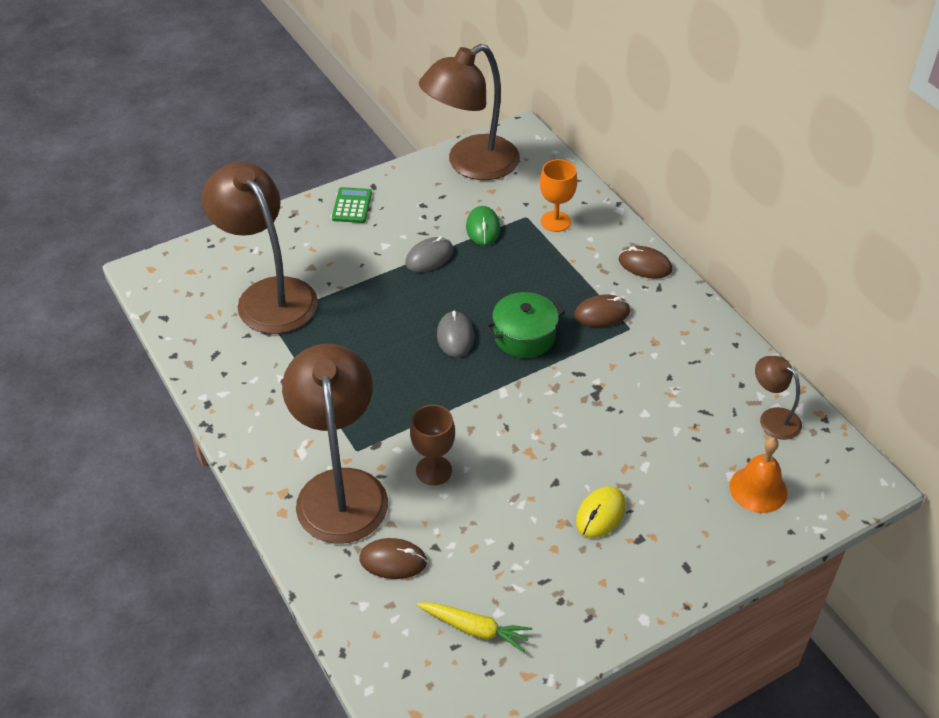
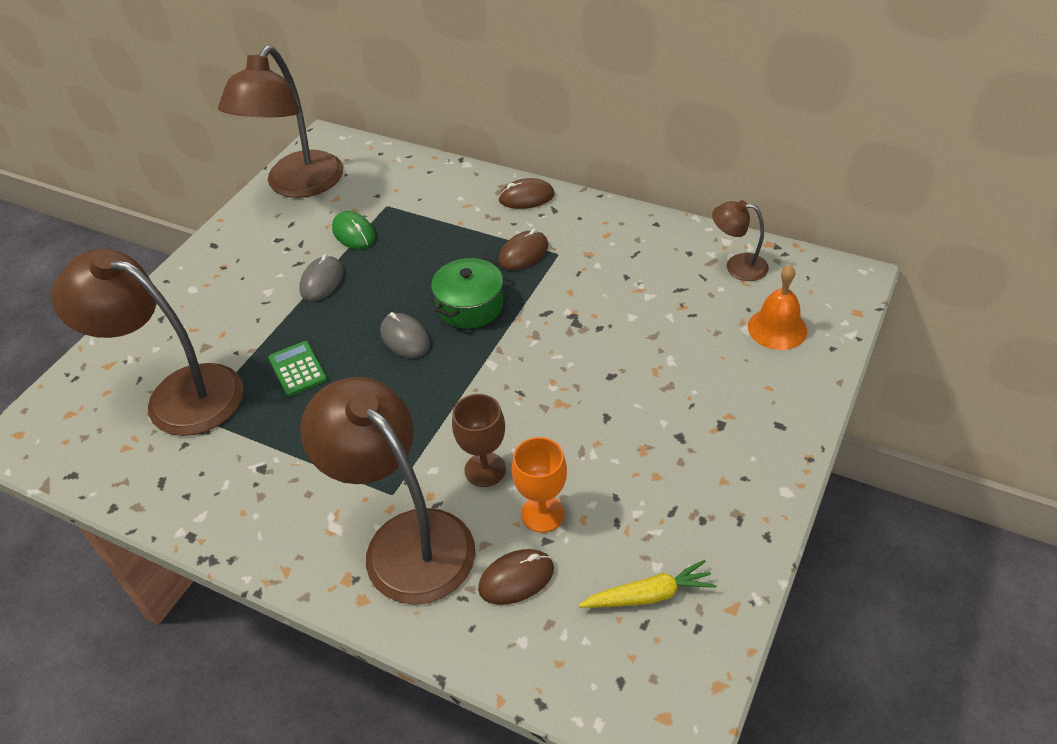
camera: 30 degrees left, 0 degrees up
(352, 206) = (205, 272): green calculator -> green calculator (298, 369)
(555, 221) = (417, 198): orange goblet -> orange goblet (542, 514)
(600, 514) = (669, 422): yellow mouse -> none

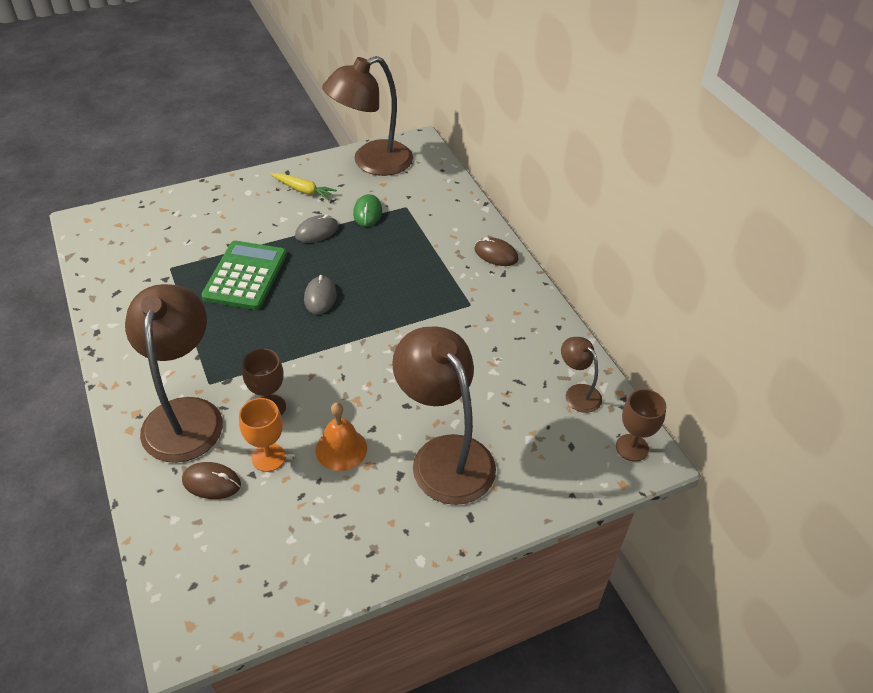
camera: 35 degrees right, 0 degrees up
(178, 394) = (175, 249): brown lamp -> brown lamp (444, 455)
(298, 369) = (245, 276): green calculator -> green calculator, size x1.92
(470, 306) = (378, 302): green pot -> none
(523, 253) = (449, 290): brown mouse -> none
(649, 595) = (266, 552): yellow carrot -> yellow carrot (303, 190)
(777, 328) = (550, 453): orange bell -> orange bell (341, 449)
(829, 280) = (632, 447): none -> brown goblet

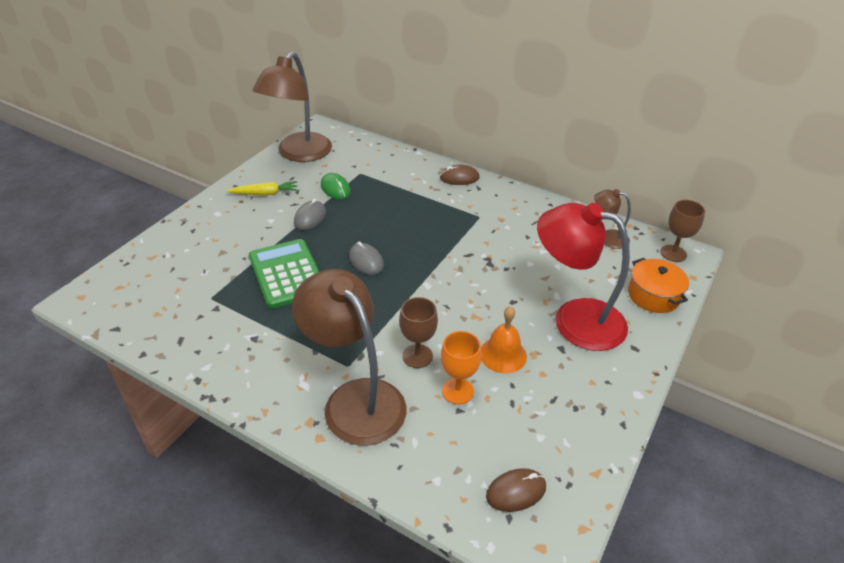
camera: 35 degrees left, 5 degrees down
(211, 482) = (435, 435): brown mouse -> brown mouse (516, 492)
(444, 455) = (574, 319): brown lamp -> red lamp
(554, 478) = (653, 295): none -> orange pot

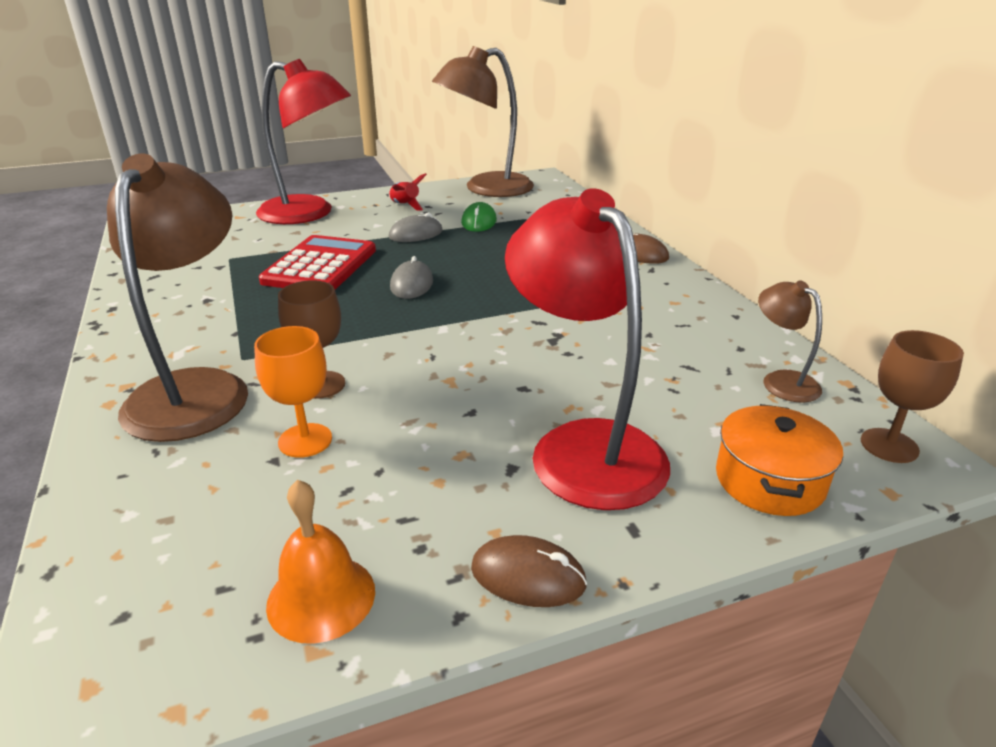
camera: 40 degrees right, 10 degrees down
(204, 230) = (309, 213): none -> red lamp
(265, 193) = (405, 206): yellow carrot -> red rocket
(287, 274) = (320, 266): green calculator -> red calculator
(503, 354) = (420, 434): orange bell -> orange bell (321, 597)
(516, 492) = (180, 592): brown mouse -> brown mouse (528, 576)

